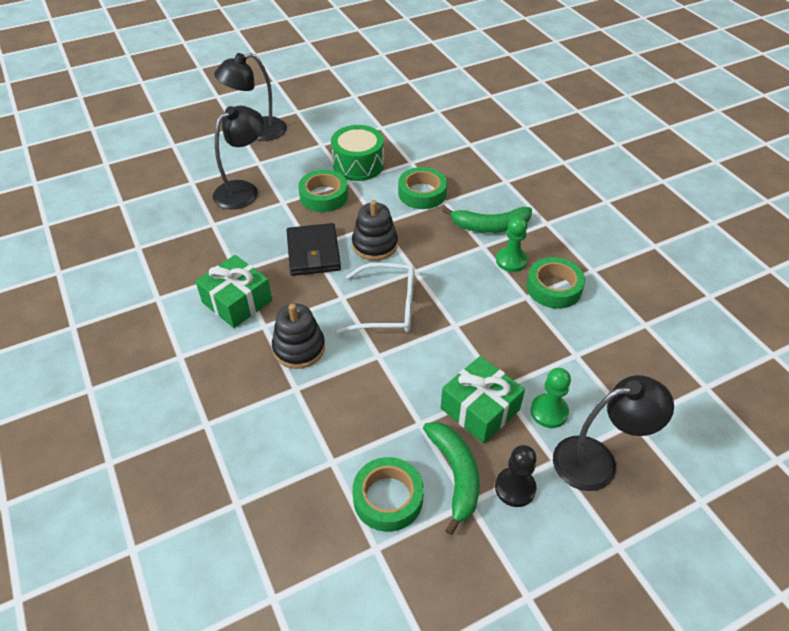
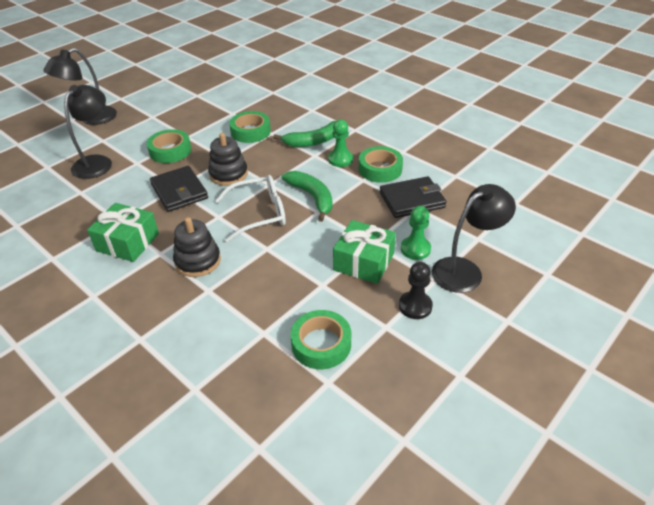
camera: 20 degrees left, 5 degrees down
(358, 164) = (189, 123): green drum -> none
(455, 475) = (366, 311): green banana -> green banana (312, 197)
(574, 342) = (412, 200): none -> black wallet

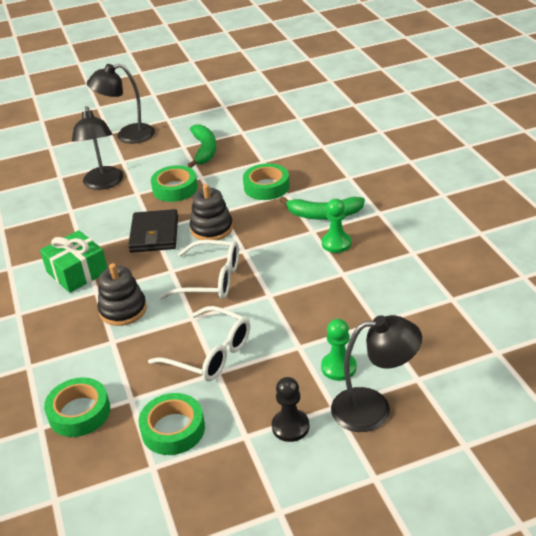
camera: 30 degrees right, 5 degrees down
(97, 162) = (103, 183): black lamp -> black lamp turned 120 degrees clockwise
(305, 272) = (210, 354): none -> white glasses
(312, 197) = (275, 277): green banana -> green banana (204, 150)
(364, 262) = (274, 363): green gift -> none
(380, 169) = (371, 266): green tape -> green tape (79, 412)
(412, 200) = (378, 312): black wallet -> none

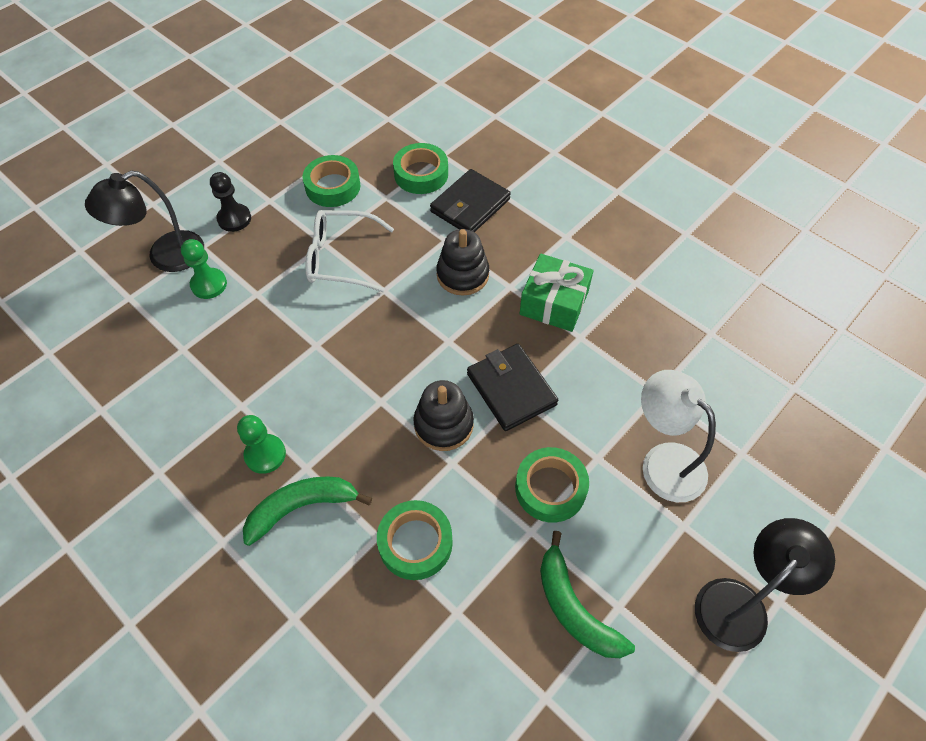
camera: 150 degrees right, 20 degrees up
(65, 364) = (470, 205): none -> black wallet
(103, 183) = (663, 461): black lamp -> white lamp
(211, 279) = (394, 343): white glasses -> none

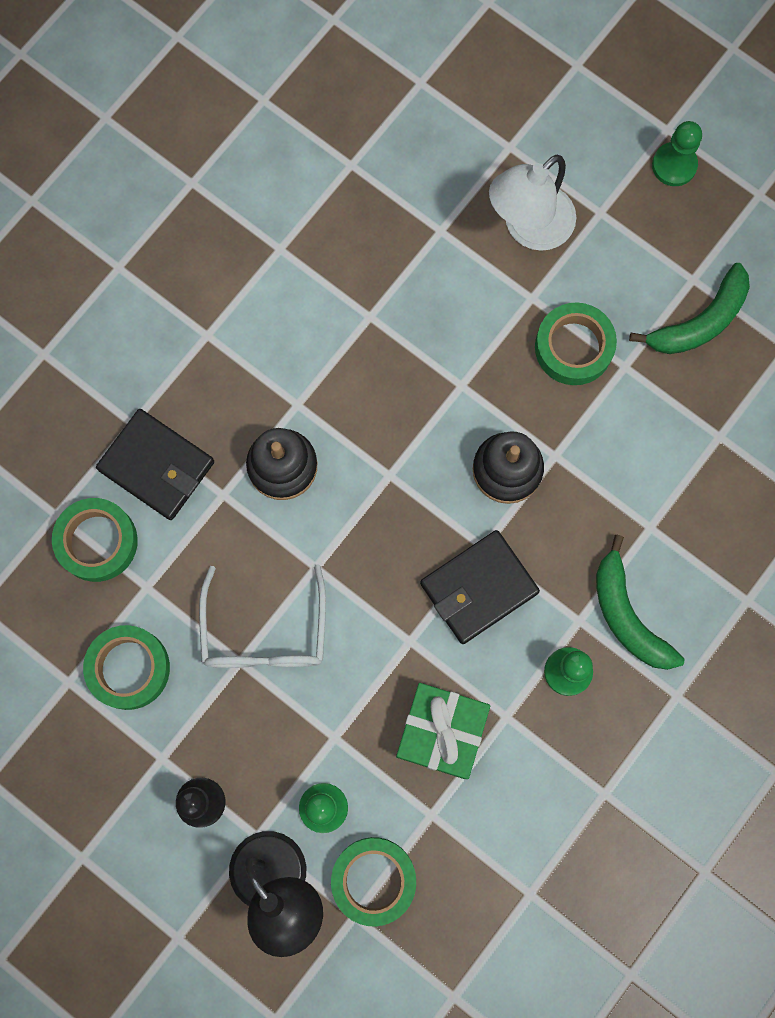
camera: 95 degrees left, 20 degrees up
(415, 543) = (652, 485): green tape -> green tape (373, 880)
(511, 389) = (452, 395): black wallet -> black wallet (479, 588)
(554, 303) = (319, 348): green gift -> green gift (441, 732)
(740, 603) = (674, 165): black lamp -> green pawn

